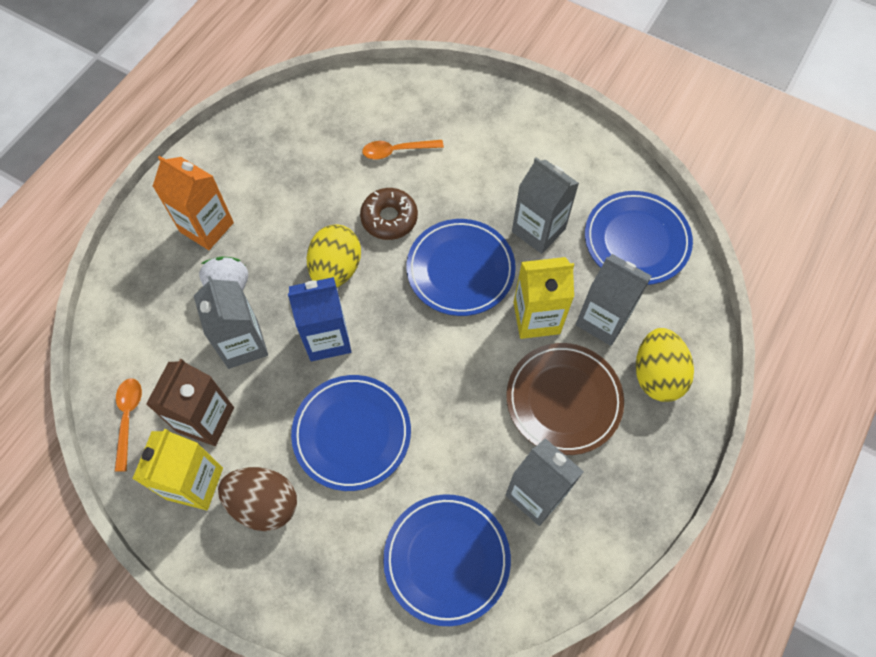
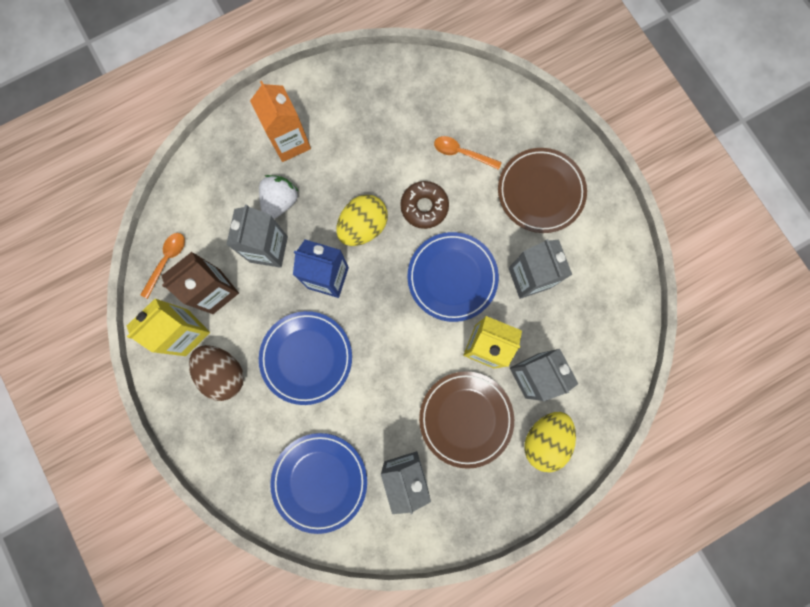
camera: 30 degrees right, 15 degrees up
(497, 148) = (540, 192): none -> brown plate
(636, 240) = (598, 328): blue plate -> none

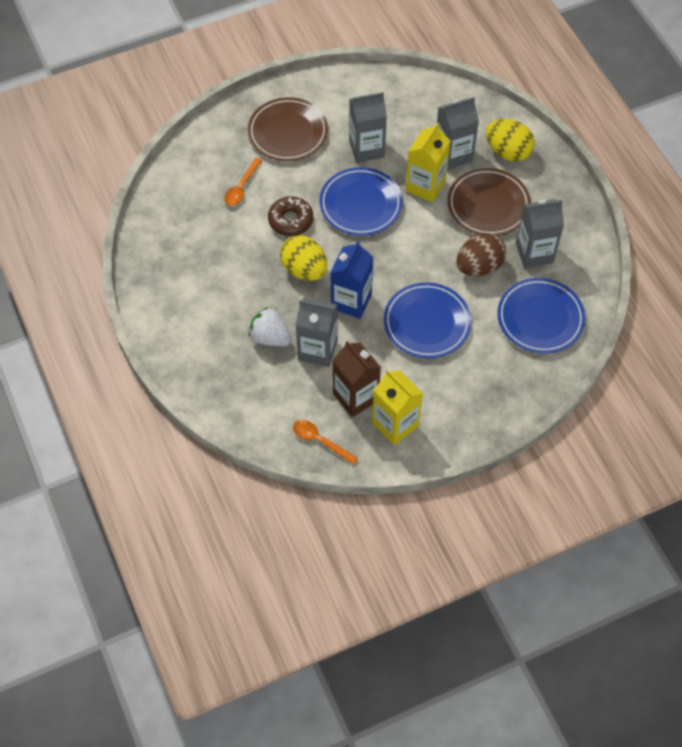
camera: 85 degrees left, 20 degrees down
(223, 373) = (437, 393): brown egg -> brown egg (479, 266)
(290, 142) = (208, 326): orange carton -> none

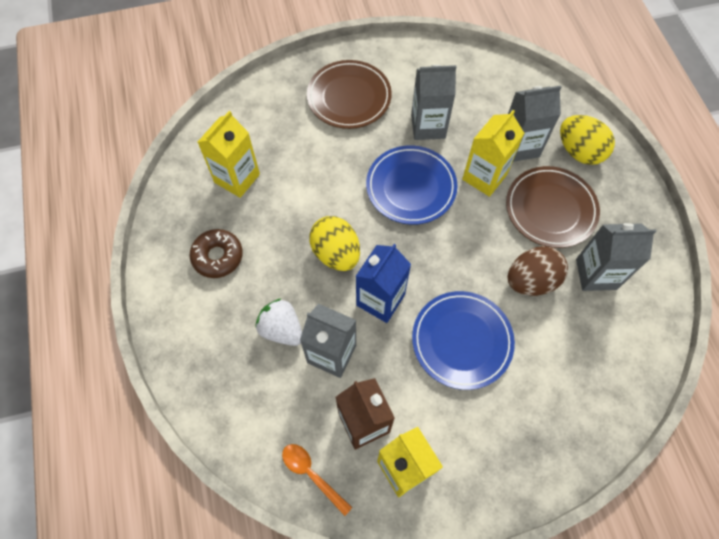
camera: 10 degrees right, 5 degrees up
(200, 219) = (237, 178): none -> yellow carton
(241, 187) = (288, 149): orange spoon -> none
(290, 220) = (332, 194): brown donut -> brown donut (217, 256)
(540, 318) = (594, 357): blue plate -> none

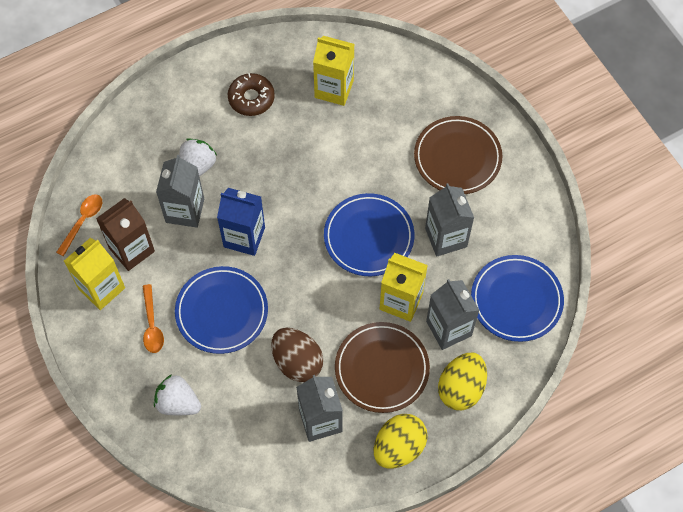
camera: 75 degrees right, 0 degrees up
(336, 253) = (280, 190): yellow egg -> yellow egg (399, 447)
(462, 418) = (152, 325): none -> orange spoon
(502, 90) = (516, 300): none -> blue plate
(559, 409) = (178, 403): none -> white strawberry

